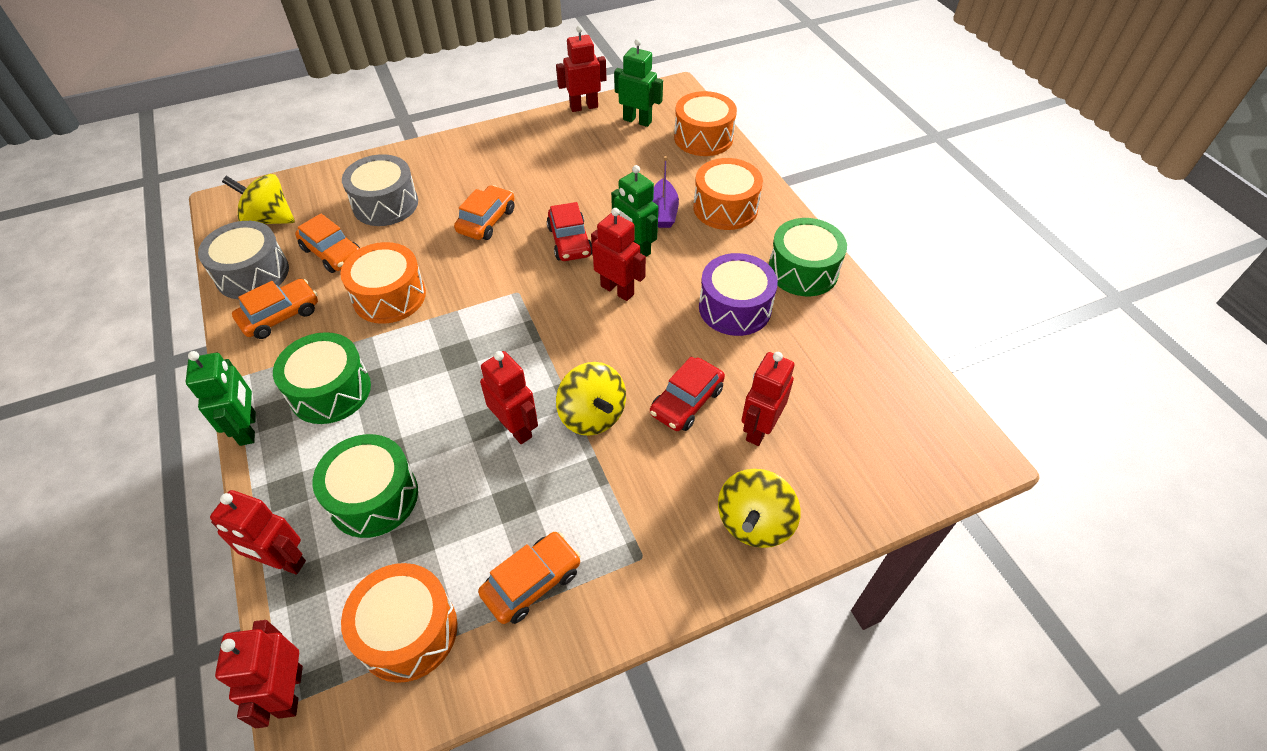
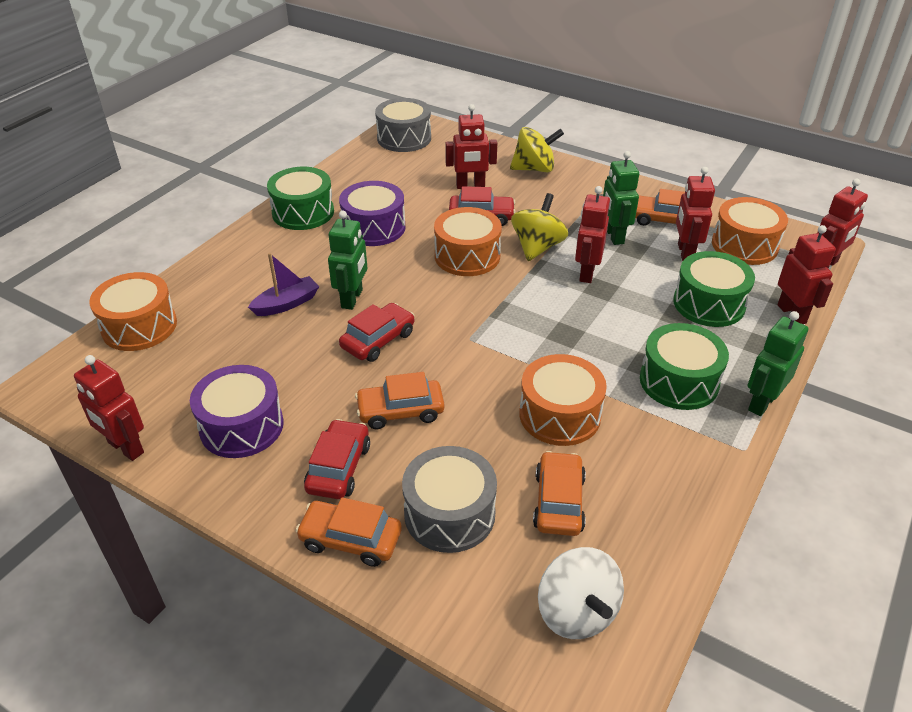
camera: 125 degrees left, 10 degrees down
(252, 273) = (653, 548): grey drum -> grey drum (404, 138)
(269, 219) = (576, 612): yellow spinning top -> white spinning top
(280, 315) = (664, 476): orange car -> orange car (350, 540)
(472, 176) = (338, 468): none -> red car
(552, 151) = (242, 426): none -> purple drum
(617, 290) = (411, 287): red robot -> red robot (685, 252)
(637, 120) = (132, 387): green robot -> green robot (613, 236)
(725, 208) = (252, 272): orange drum -> orange drum (467, 256)

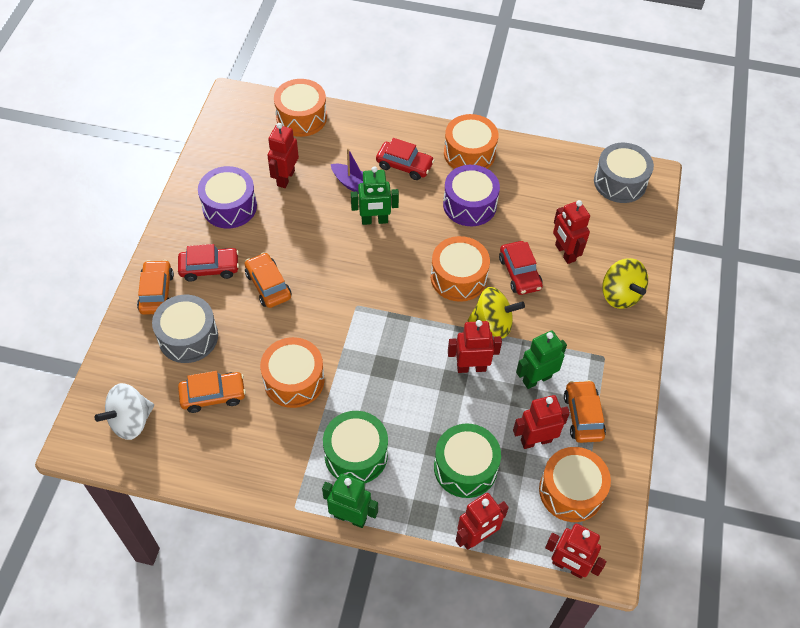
camera: 70 degrees right, 15 degrees up
(125, 448) = (196, 159): red robot -> red robot (285, 178)
(303, 212) = (469, 153): green drum -> orange drum
(378, 340) = (334, 250): red car -> red car (404, 165)

